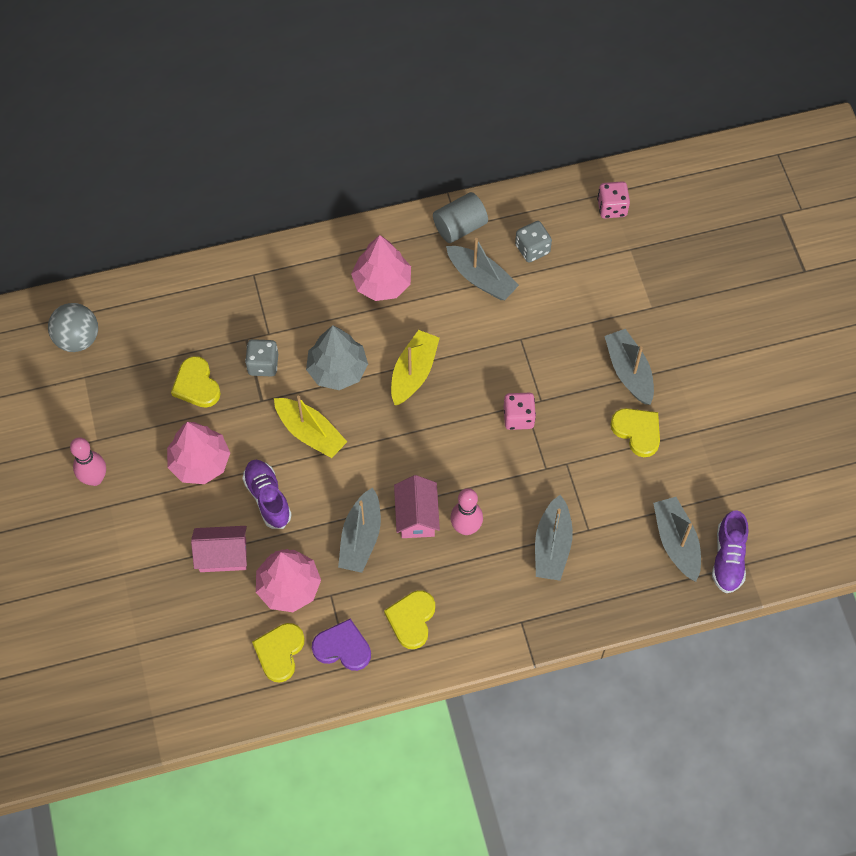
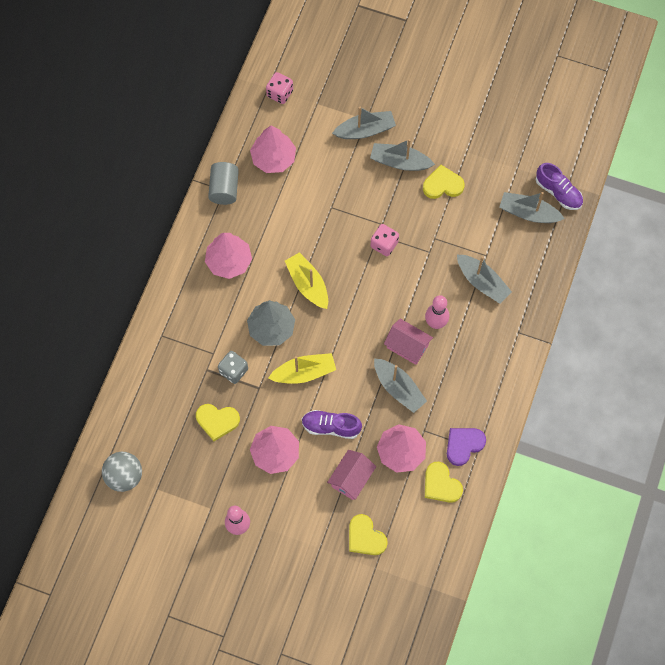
camera: 55 degrees left, 5 degrees up
(411, 619) = (473, 393): yellow heart -> yellow heart (365, 537)
(481, 279) = (272, 201): grey boat -> grey boat (365, 130)
(532, 249) = (273, 158): grey dice -> pink tree

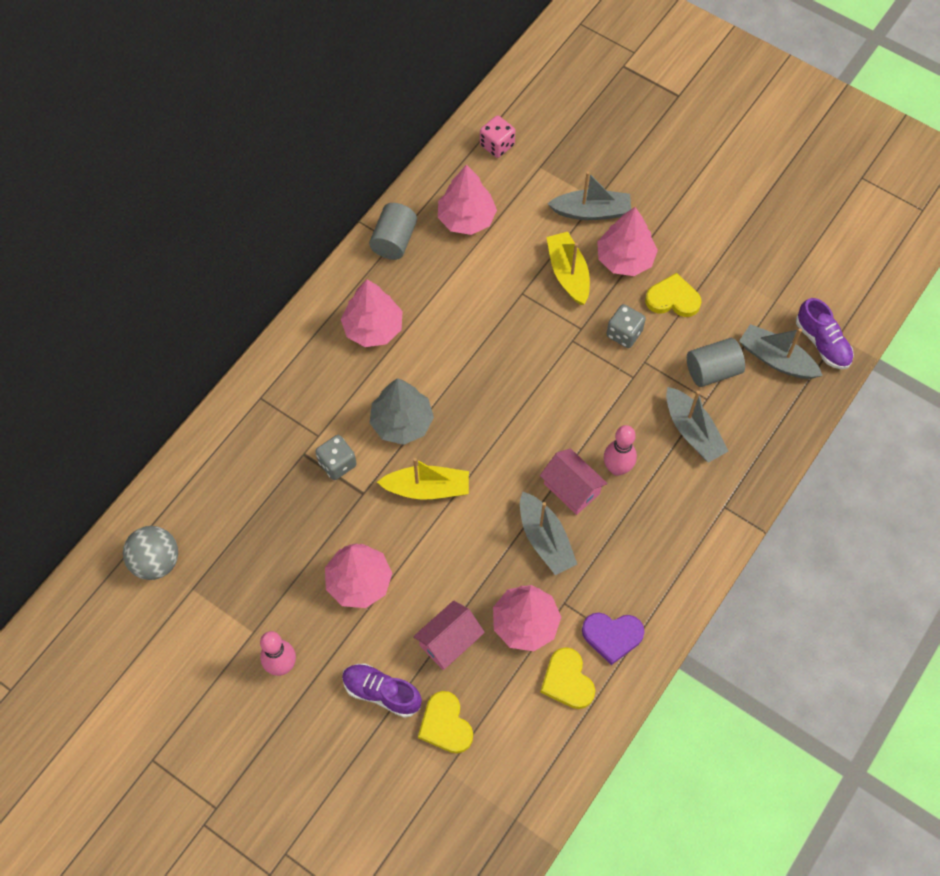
camera: 15 degrees right, 5 degrees down
(217, 421) = (296, 522): yellow heart -> none
(308, 284) = (464, 380): yellow boat -> yellow boat (568, 273)
(331, 427) = (442, 566): purple shoe -> purple shoe (381, 692)
(384, 244) = (577, 354): pink dice -> none
(399, 162) = (625, 259): grey boat -> pink tree
(414, 220) = (624, 333): none -> grey dice
(463, 445) = (612, 636): purple heart -> purple heart turned 150 degrees counterclockwise
(485, 233) = (712, 371): none -> grey cylinder

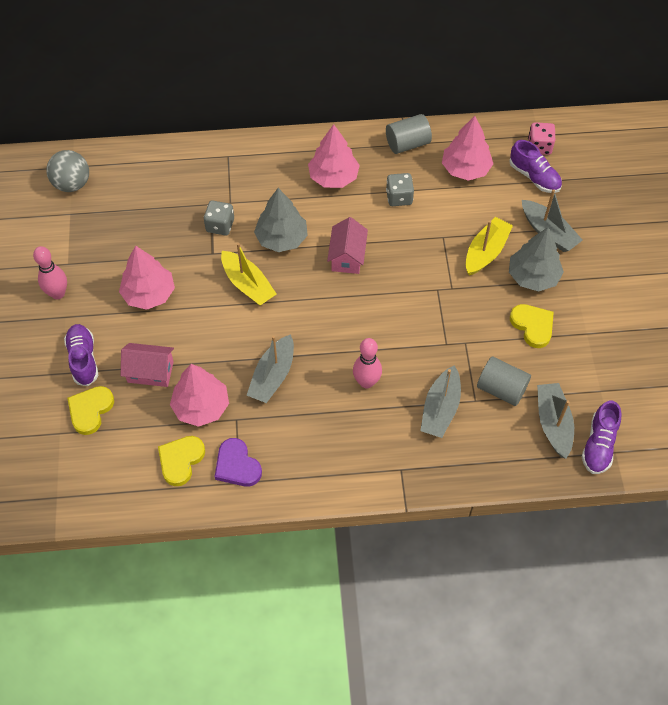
camera: 50 degrees right, 5 degrees down
(525, 175) = (534, 177): none -> purple shoe
(572, 488) = (325, 365): pink house -> pink house (347, 257)
(624, 333) = (474, 315): grey dice -> grey dice (399, 197)
(625, 259) = (533, 276): pink tree -> grey tree

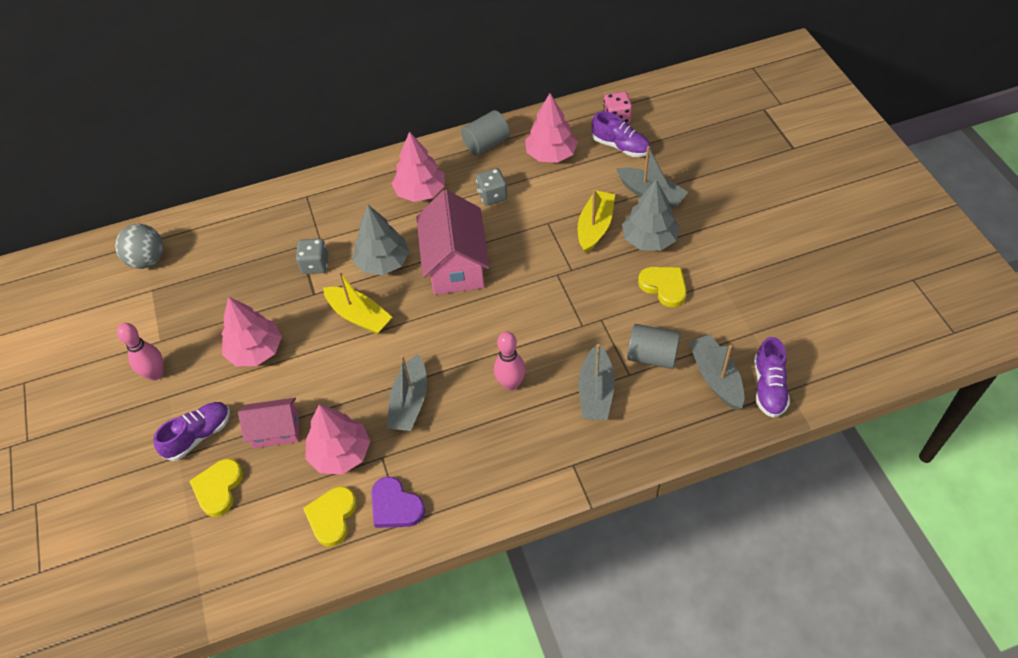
camera: 10 degrees left, 5 degrees down
(83, 359) = (199, 436): purple shoe -> purple shoe turned 75 degrees clockwise
(347, 257) = (456, 264): pink house -> pink house, size x1.70

